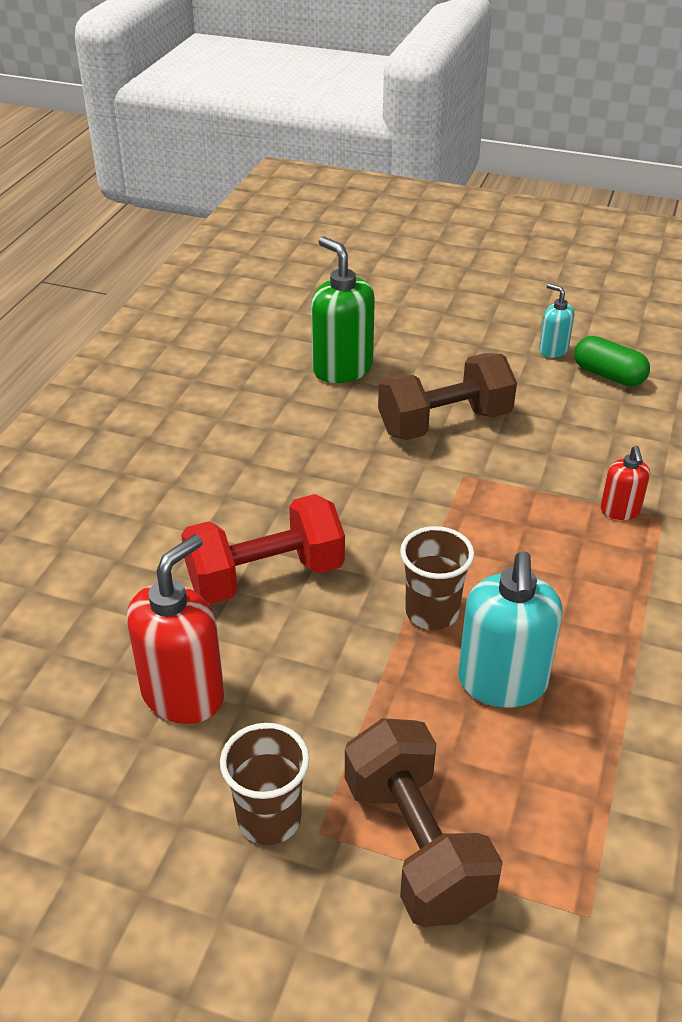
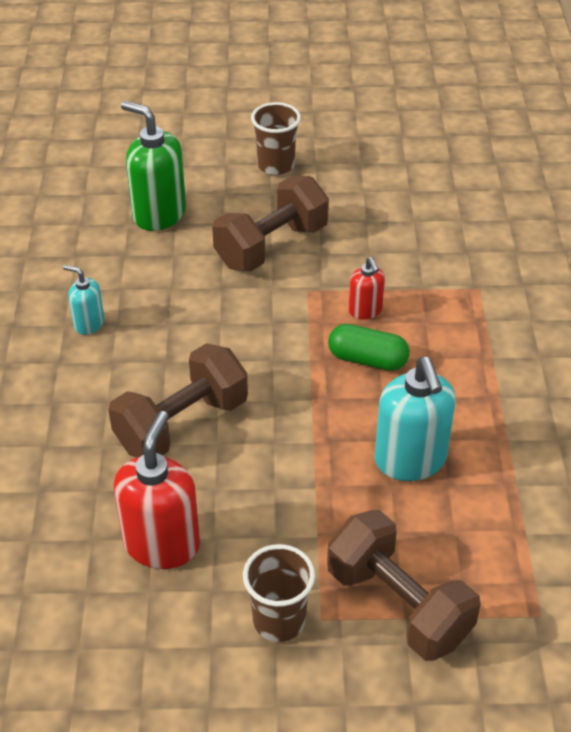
camera: 20 degrees left, 5 degrees up
(265, 576) = (182, 424): red dumbbell -> brown dumbbell
(432, 612) = (332, 418): brown cup -> brown cup (276, 166)
(553, 350) = (335, 154): turquoise soap dispenser -> turquoise soap dispenser (89, 323)
(608, 375) = (390, 168): green capsule -> green capsule (367, 359)
(620, 511) = (445, 291): red soap dispenser -> red soap dispenser (365, 310)

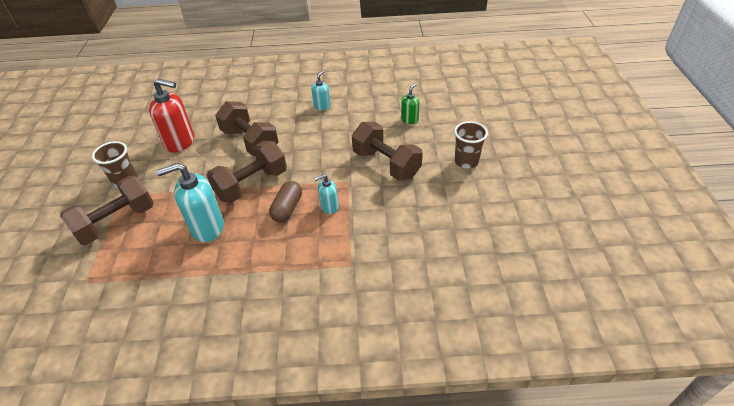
camera: 90 degrees right, 0 degrees up
(159, 214) = (409, 119): green soap dispenser -> green soap dispenser, size x0.53
(306, 410) = (251, 184): none -> brown dumbbell
(365, 310) = (329, 207): red soap dispenser -> turquoise soap dispenser
(367, 359) = (287, 208): green capsule -> brown capsule

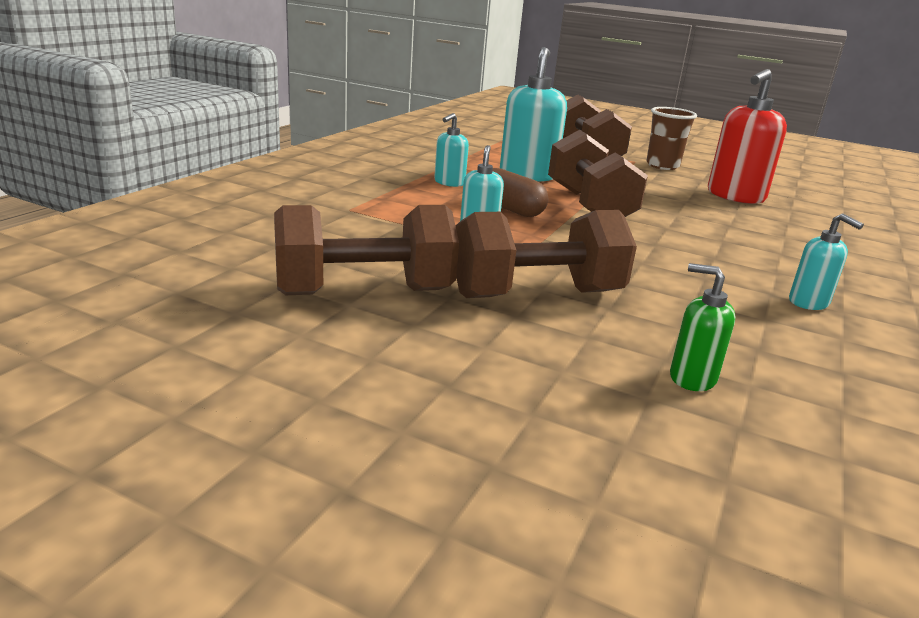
camera: 115 degrees right, 20 degrees down
(250, 142) = (706, 227): brown dumbbell -> brown dumbbell (364, 292)
(259, 252) = (449, 183): none -> turquoise soap dispenser
(409, 119) = (692, 378): green soap dispenser -> green soap dispenser turned 150 degrees clockwise
(466, 161) = (441, 377): brown cup -> none

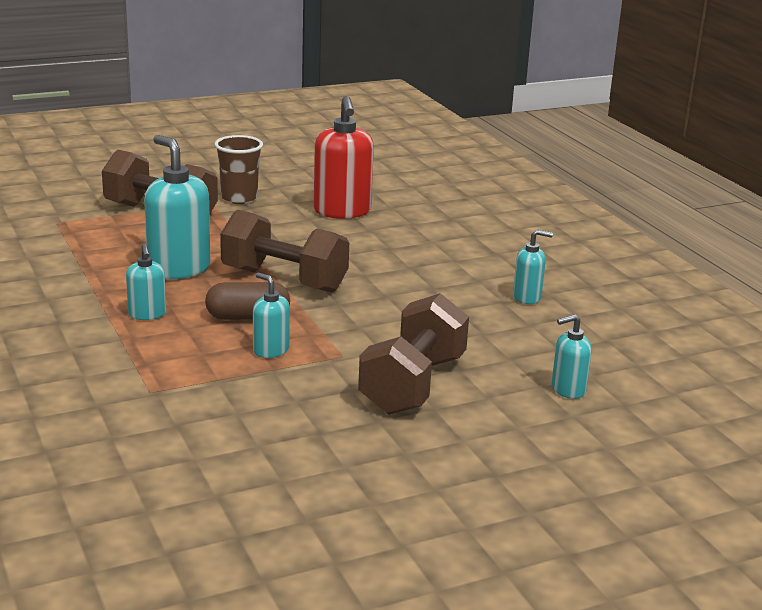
camera: 50 degrees left, 0 degrees up
(364, 292) = (333, 452): brown dumbbell -> none
(692, 378) = (567, 390): green soap dispenser -> turquoise soap dispenser

